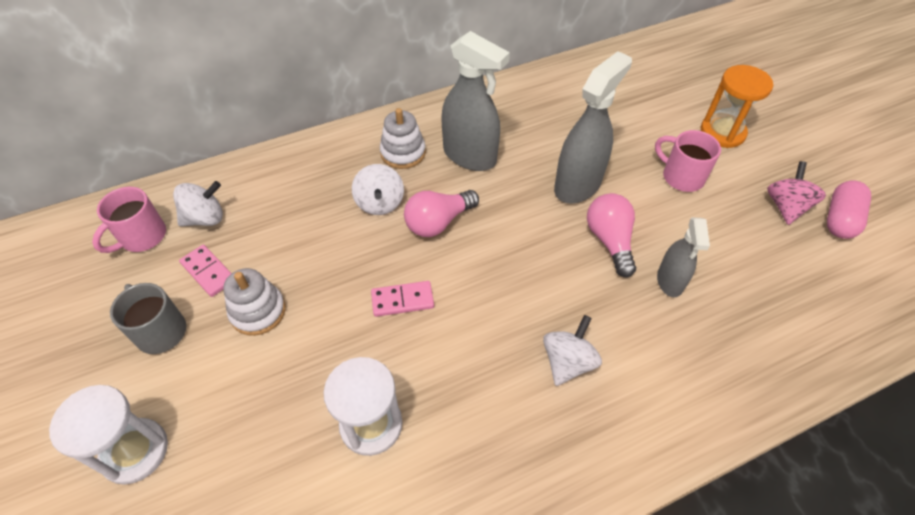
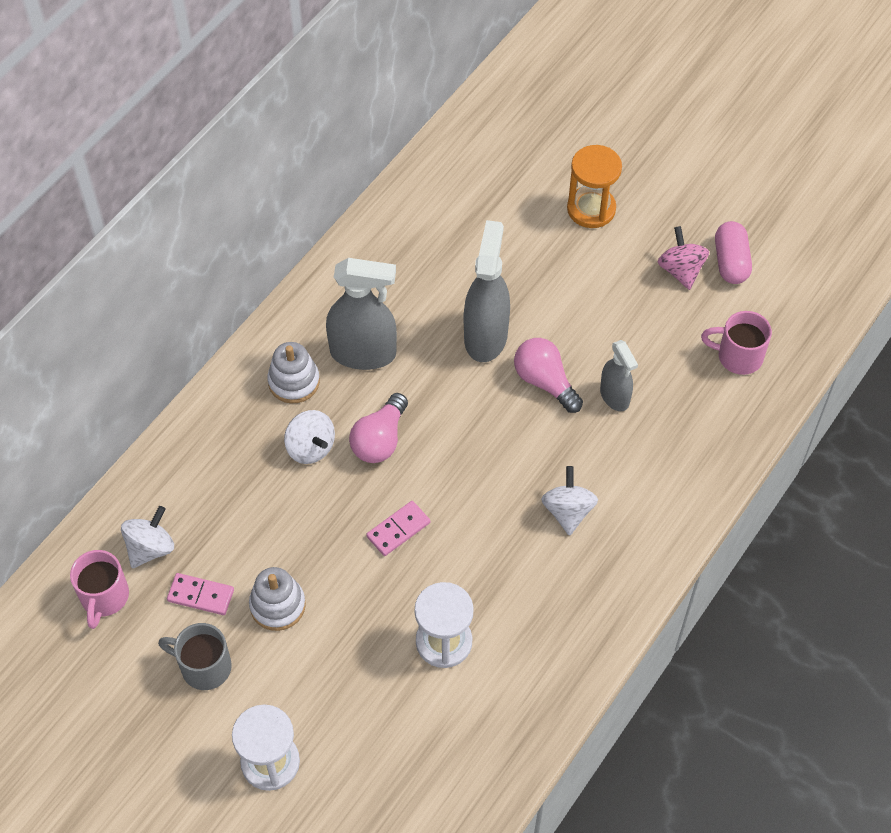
camera: 30 degrees left, 5 degrees up
(681, 176) = (575, 280): pink mug -> pink mug (738, 356)

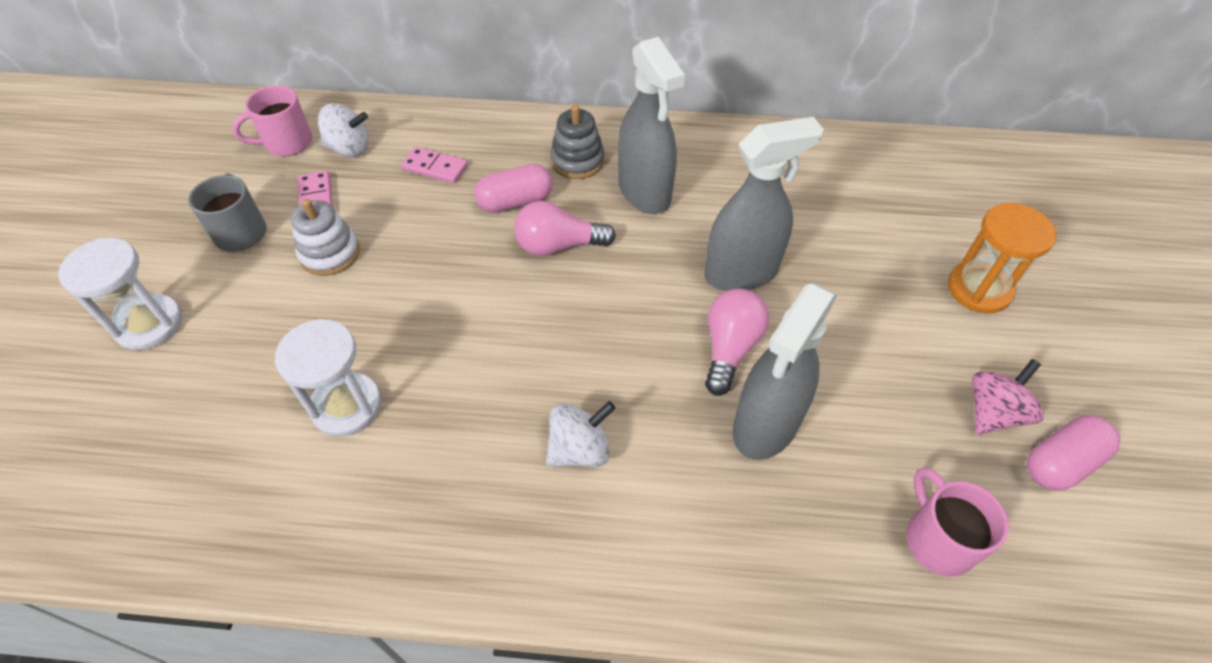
camera: 60 degrees right, 5 degrees down
(294, 382) = (577, 161): white stacking toy -> grey stacking toy
(310, 447) = (515, 201): white spinning top -> pink capsule
(398, 529) = (464, 305): pink domino -> pink domino (435, 167)
(614, 396) = (765, 425): grey spray bottle -> grey spray bottle, size x1.69

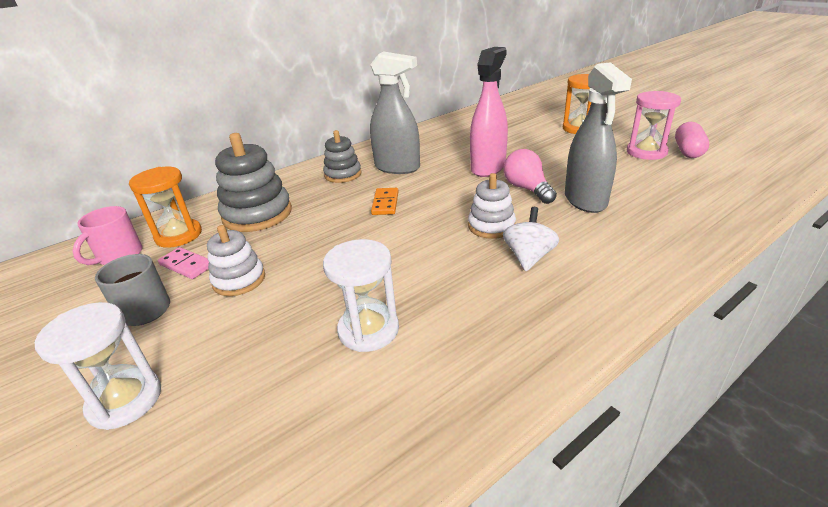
camera: 40 degrees left, 20 degrees down
(349, 148) = (178, 235): white spinning top -> orange hourglass
(435, 167) = (257, 214): pink domino -> grey stacking toy
(515, 201) = (332, 202): pink capsule -> none
(558, 246) = (385, 203): pink light bulb -> orange domino
(608, 373) = (491, 226): none -> white stacking toy
(741, 272) = (488, 167): grey spray bottle -> pink spray bottle
(937, 539) = (700, 190): pink mug -> none
(993, 413) = (646, 152): pink spinning top -> pink hourglass

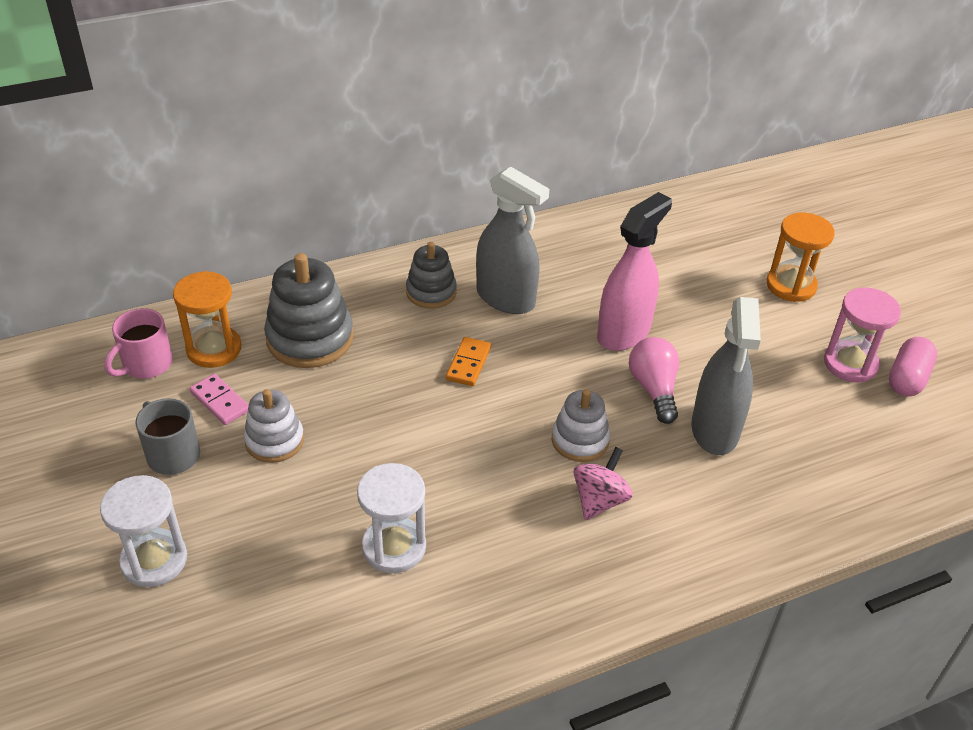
camera: 10 degrees right, 10 degrees up
(529, 257) = (599, 500): white spinning top -> pink spinning top

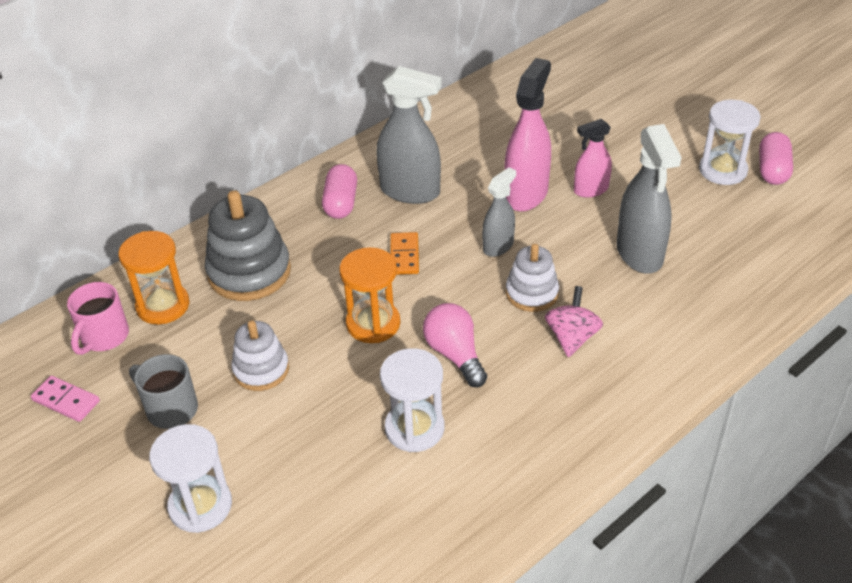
camera: 15 degrees left, 0 degrees up
(220, 401) = (192, 350): pink domino -> pink domino (66, 400)
(431, 292) = (341, 203): grey stacking toy -> pink capsule
(568, 380) = (498, 246): none -> grey spray bottle
(654, 389) = (573, 234): pink light bulb -> pink light bulb (455, 354)
(694, 346) = (590, 190): none -> pink spray bottle
(791, 285) = (646, 119): orange hourglass -> orange hourglass (373, 324)
(850, 364) = (722, 170): pink hourglass -> white hourglass

